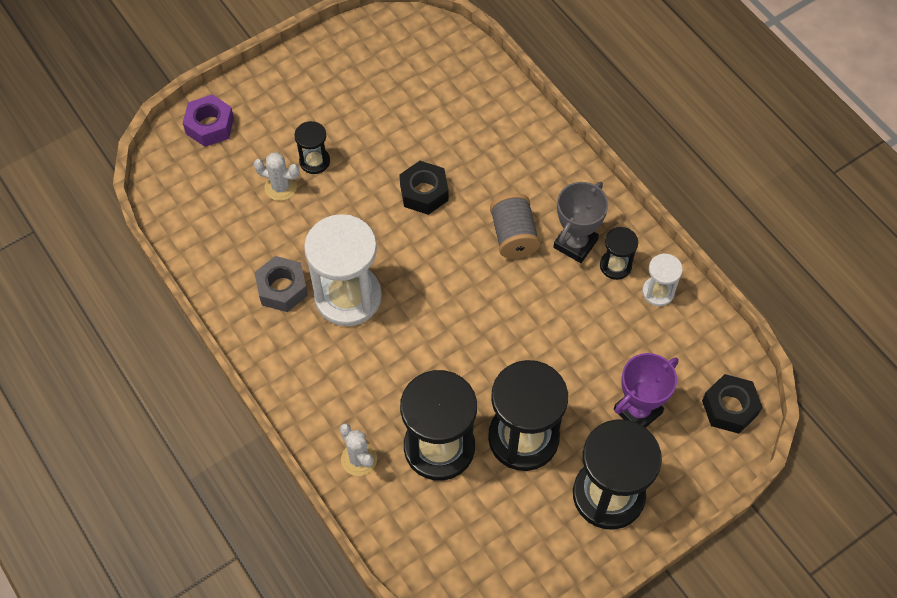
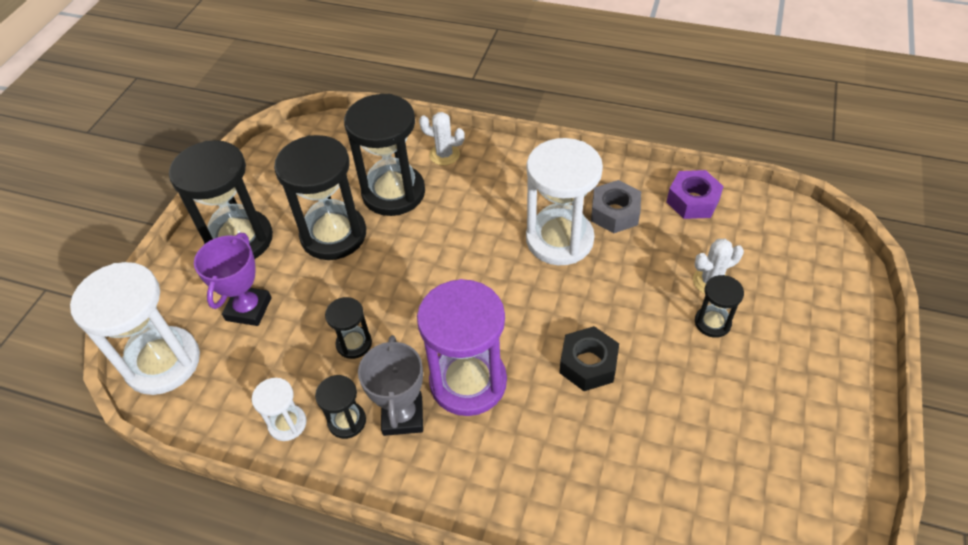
camera: 145 degrees right, 10 degrees down
(210, 126) = (834, 289): purple nut -> purple nut (692, 201)
(513, 236) = (468, 382): grey spool -> purple hourglass
(573, 320) = (354, 343): none -> black hourglass
(729, 408) = (163, 362): black nut -> white hourglass

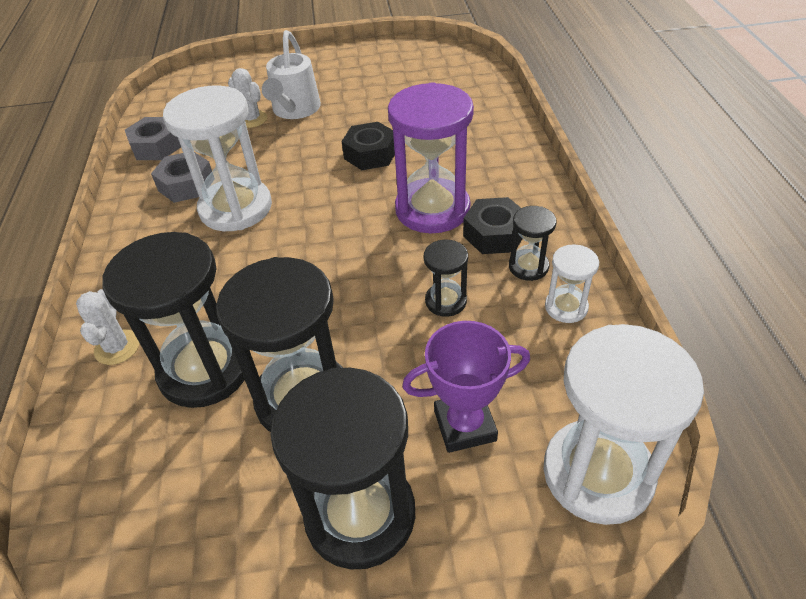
camera: 115 degrees left, 5 degrees down
(402, 416) = (494, 234): grey trophy -> black nut
(692, 201) = (156, 146): purple nut -> grey nut
(712, 322) = (294, 110): black hourglass -> white watering can

